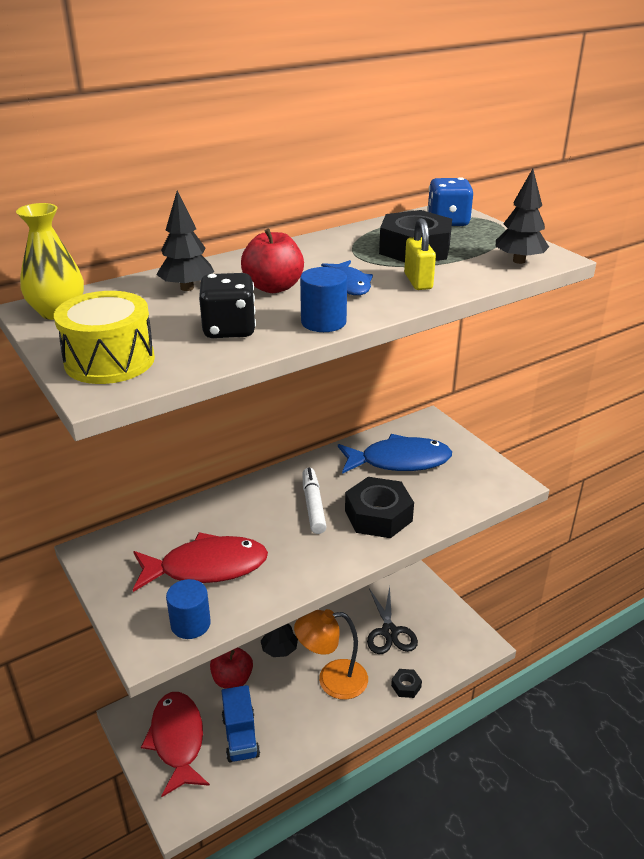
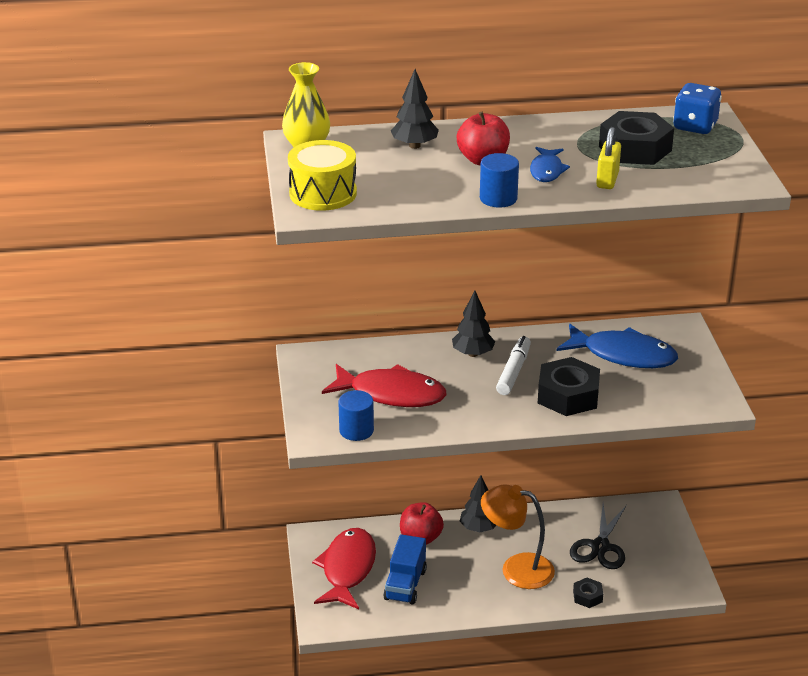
camera: 25 degrees right, 0 degrees up
(229, 329) = (422, 188): black dice -> none
(519, 261) = (717, 180): black tree -> black tree (473, 354)

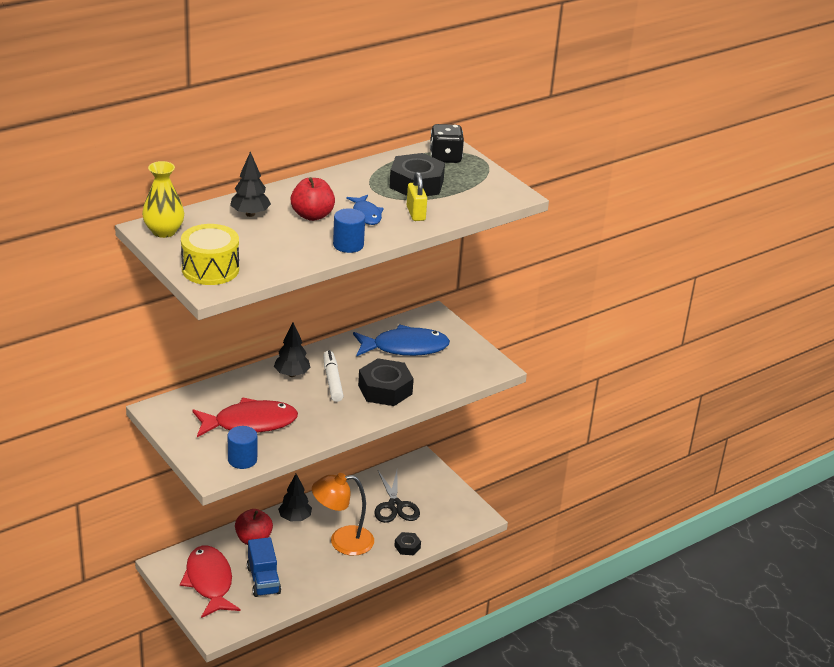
camera: 30 degrees left, 0 degrees up
(695, 126) = (445, 157): blue dice -> black dice

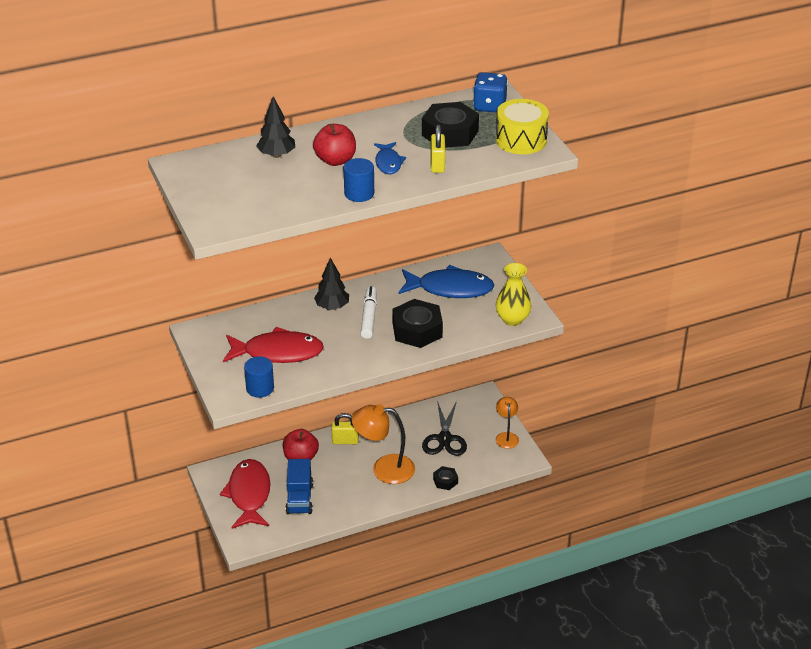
camera: 15 degrees right, 5 degrees up
(164, 231) = (189, 168): yellow vase -> yellow vase (512, 319)
(210, 269) = (219, 210): yellow drum -> yellow drum (521, 140)
(295, 518) = (345, 441): black tree -> yellow padlock
(445, 157) = (489, 106): black dice -> blue dice
(455, 497) = (506, 436): none -> orange lamp

